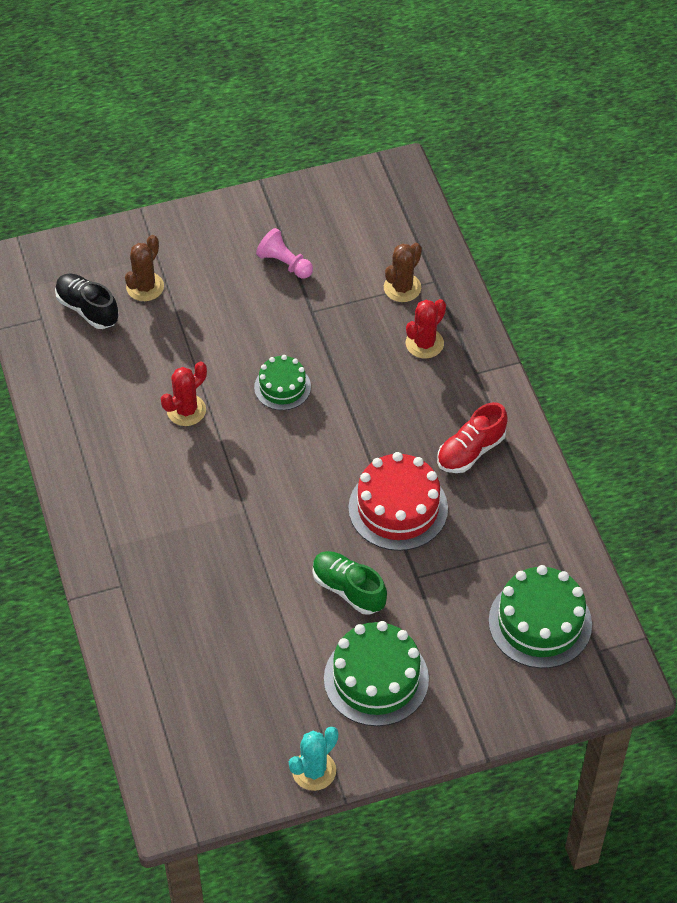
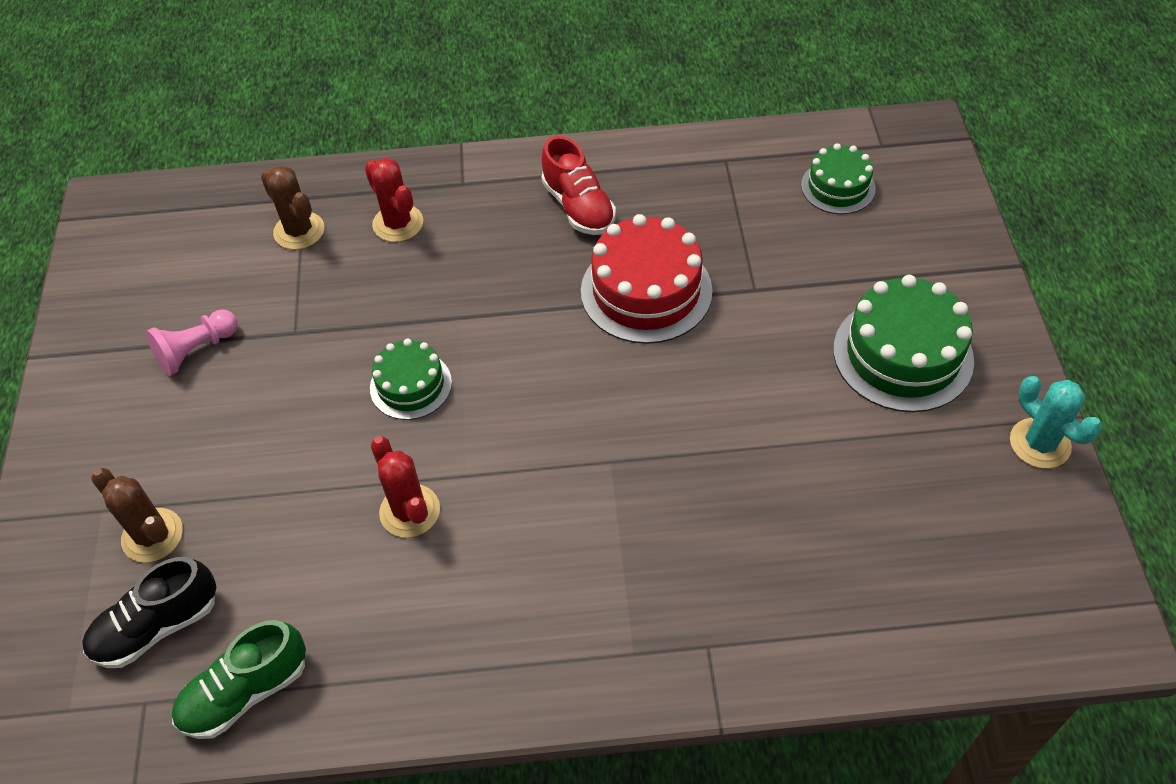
camera: 75 degrees left, 0 degrees up
(348, 589) = (762, 362): green shoe -> green shoe (245, 692)
(540, 622) = (838, 187): green cake -> green cake, size x0.59

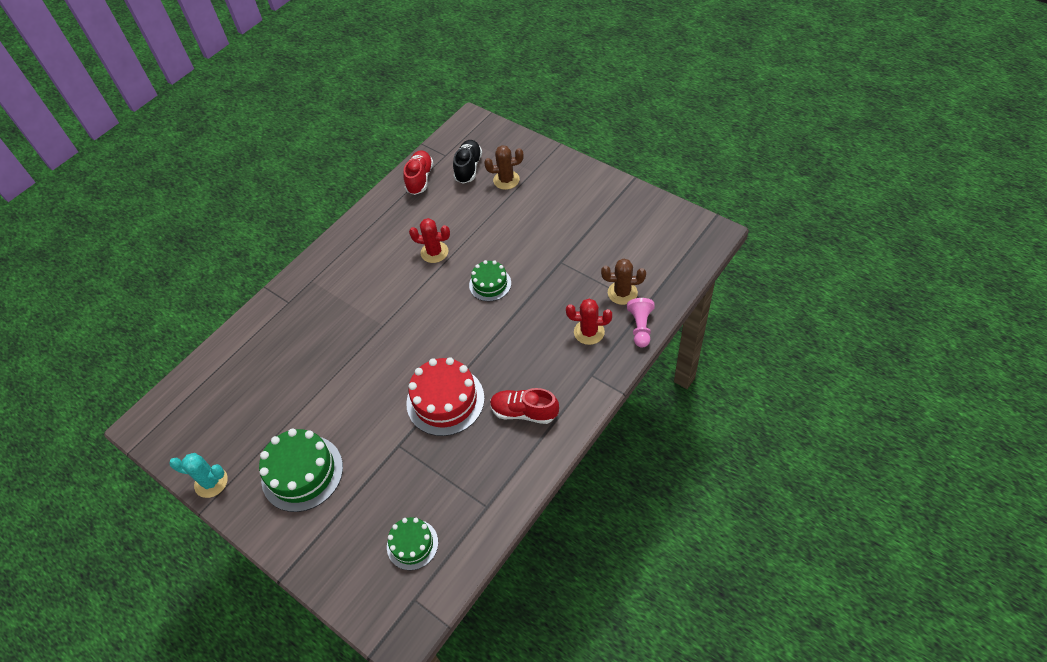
camera: 135 degrees right, 0 degrees up
(196, 350) = (584, 227): pink pawn -> pink pawn (640, 327)
(245, 692) = (420, 179): green shoe -> red shoe

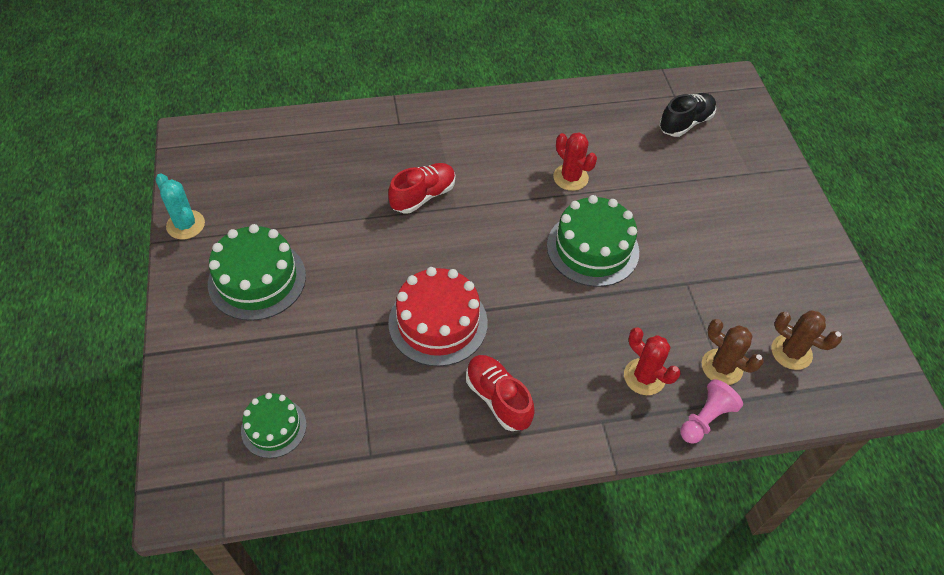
camera: 35 degrees right, 0 degrees up
(420, 179) = (627, 100): red shoe -> red shoe (423, 196)
(490, 284) = (592, 248): green cake -> green cake, size x1.68
(506, 180) = (712, 162): brown cactus -> brown cactus (791, 352)

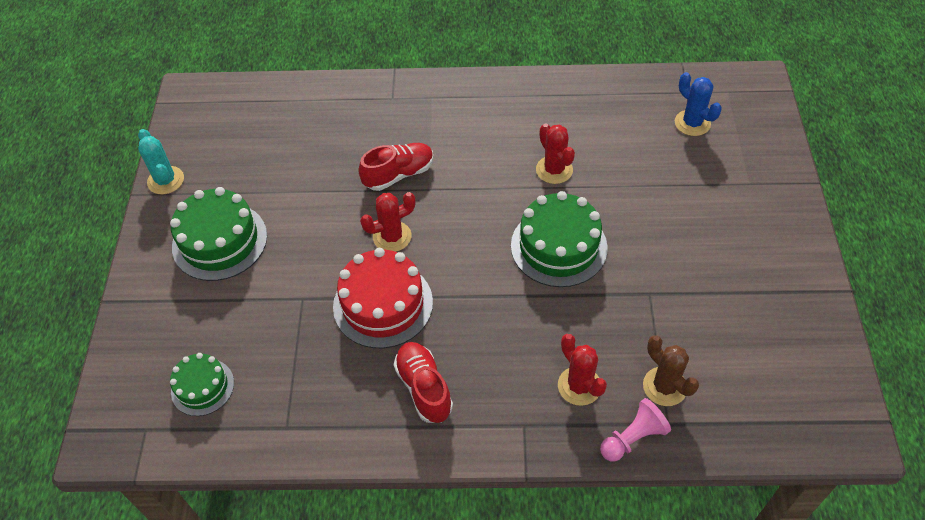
camera: 15 degrees right, 0 degrees up
(431, 256) = (392, 237): none -> red cactus
(685, 123) = (692, 123): black shoe -> blue cactus
(791, 352) = (745, 381): brown cactus -> none

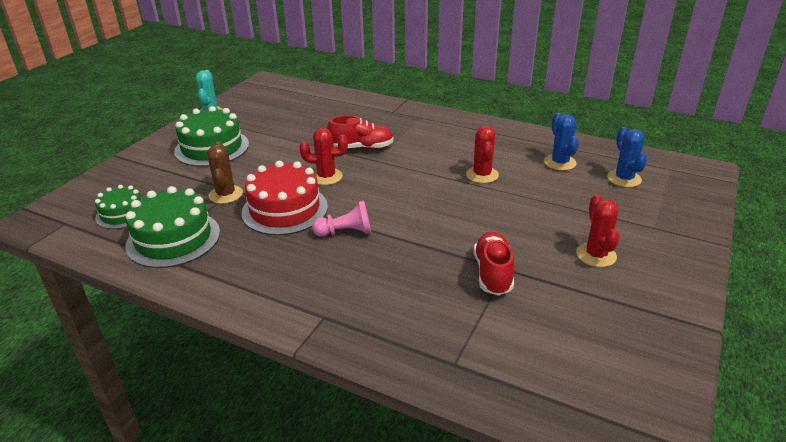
camera: 25 degrees right, 20 degrees down
(424, 388) = (268, 265): red shoe -> red shoe (493, 273)
(558, 246) = (449, 217): green cake -> green cake (173, 239)
(579, 386) = (393, 308): red cactus -> red cactus (596, 255)
(620, 121) = (560, 163): none -> blue cactus
(633, 438) = (412, 362): pink pawn -> pink pawn (345, 232)
(664, 386) = (471, 336): brown cactus -> brown cactus (226, 194)

